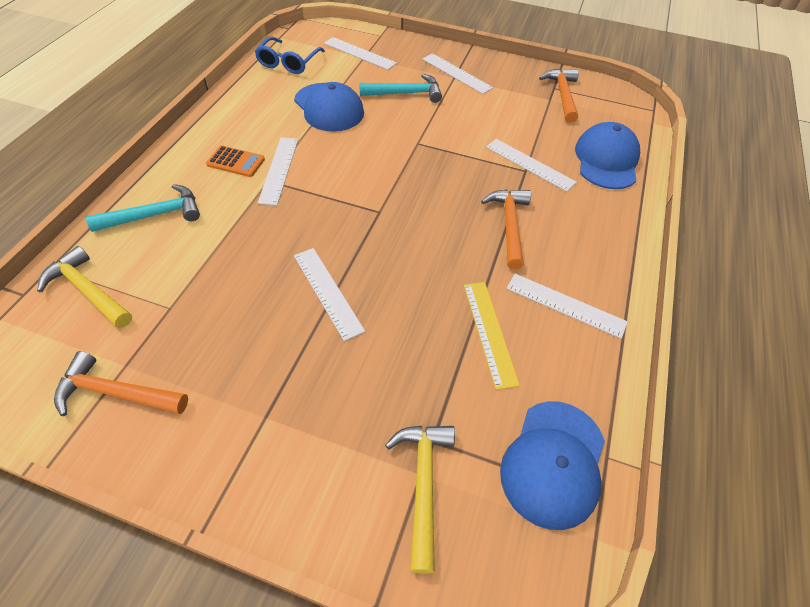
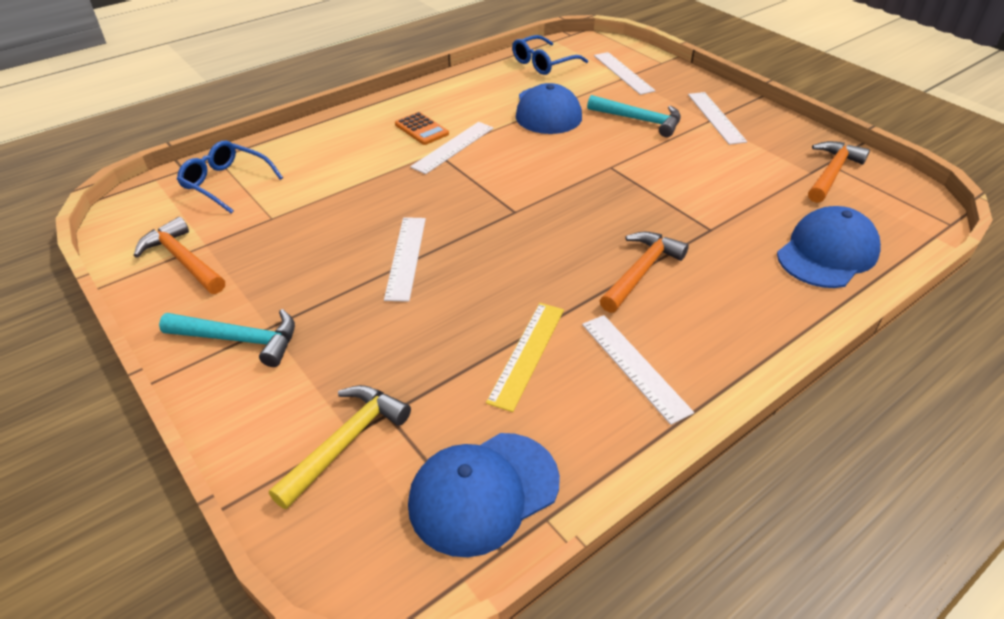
camera: 35 degrees right, 10 degrees down
(88, 291) = (226, 183): yellow hammer -> blue glasses
(155, 215) = (321, 147): turquoise hammer -> turquoise hammer (239, 340)
(529, 164) = (721, 225): white ruler -> none

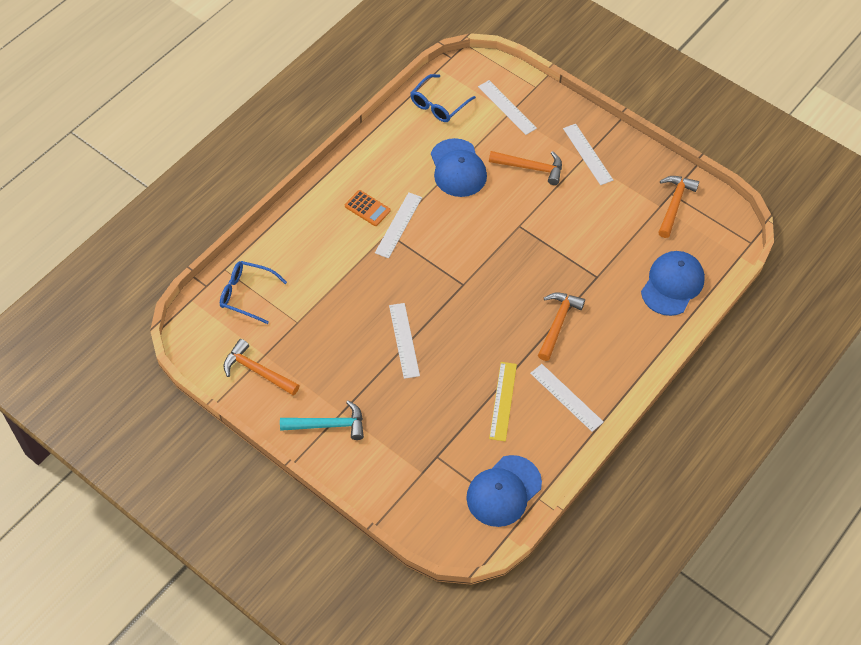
camera: 15 degrees left, 15 degrees up
(345, 442) = (421, 478): yellow hammer -> none
(639, 120) = (530, 168): turquoise hammer -> orange hammer

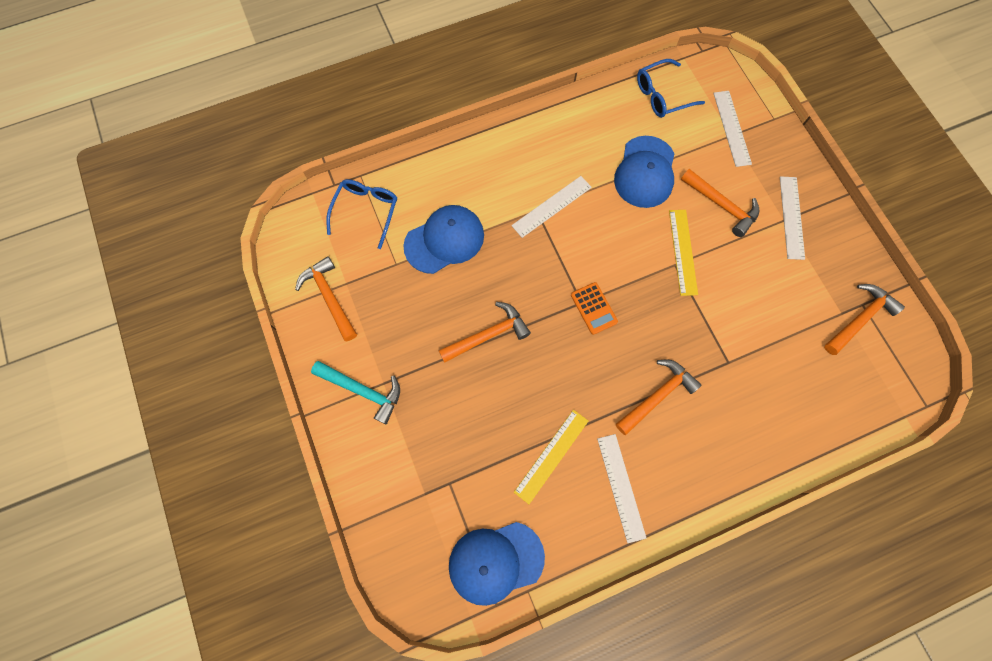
camera: 30 degrees right, 15 degrees up
(247, 294) = (366, 212): blue glasses -> blue glasses turned 60 degrees clockwise
(367, 208) = (530, 174): orange calculator -> orange calculator (594, 308)
(404, 340) = (488, 335): white ruler -> orange hammer
(520, 214) = (683, 252): none -> yellow ruler
(672, 284) = (809, 412): blue cap -> blue cap (444, 240)

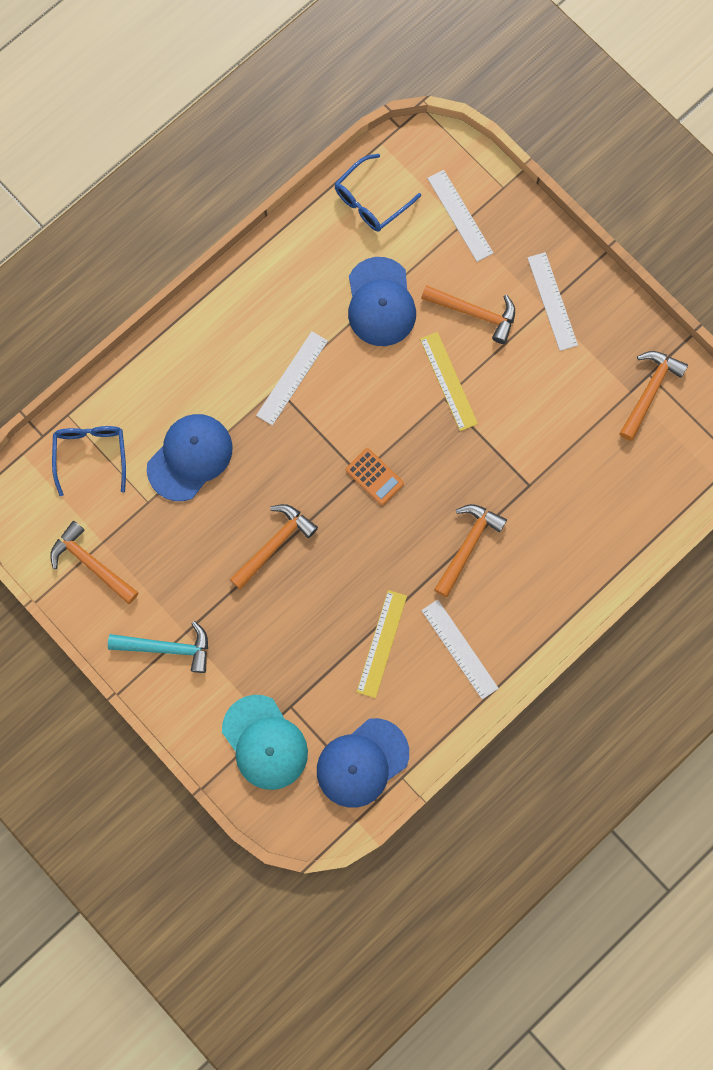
camera: 20 degrees left, 5 degrees up
(414, 508) = (265, 742): none -> turquoise cap

